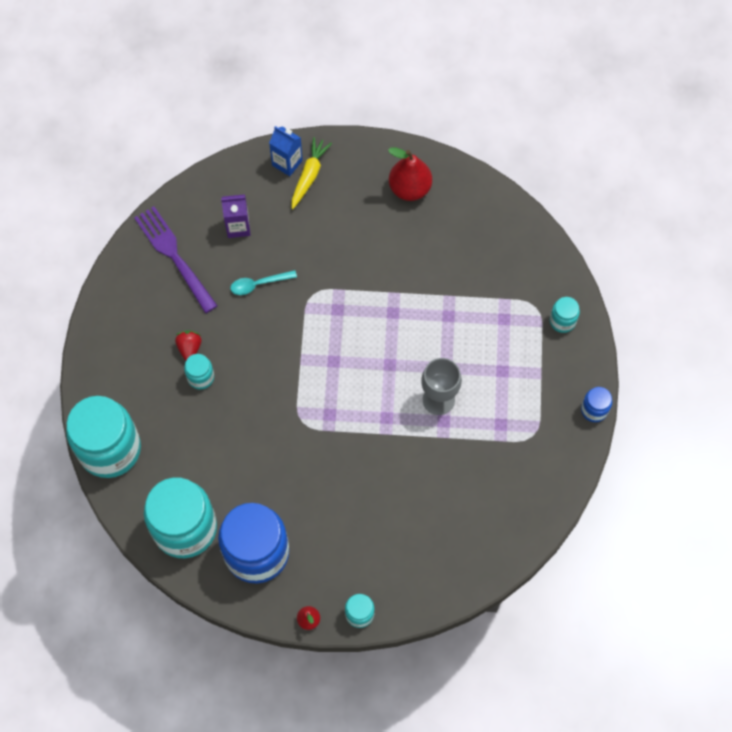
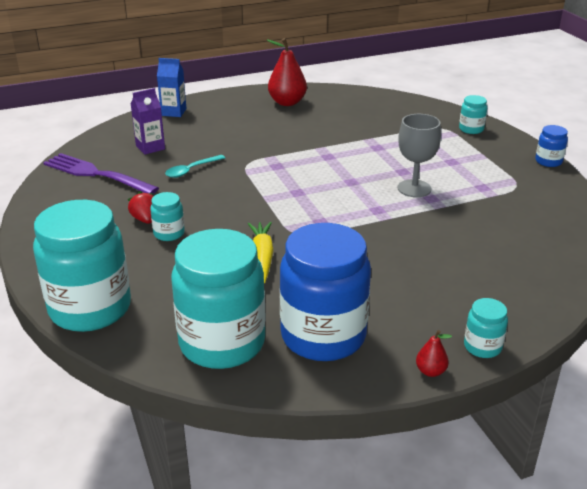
camera: 25 degrees left, 35 degrees down
(309, 175) = (197, 113): yellow carrot -> yellow carrot (262, 257)

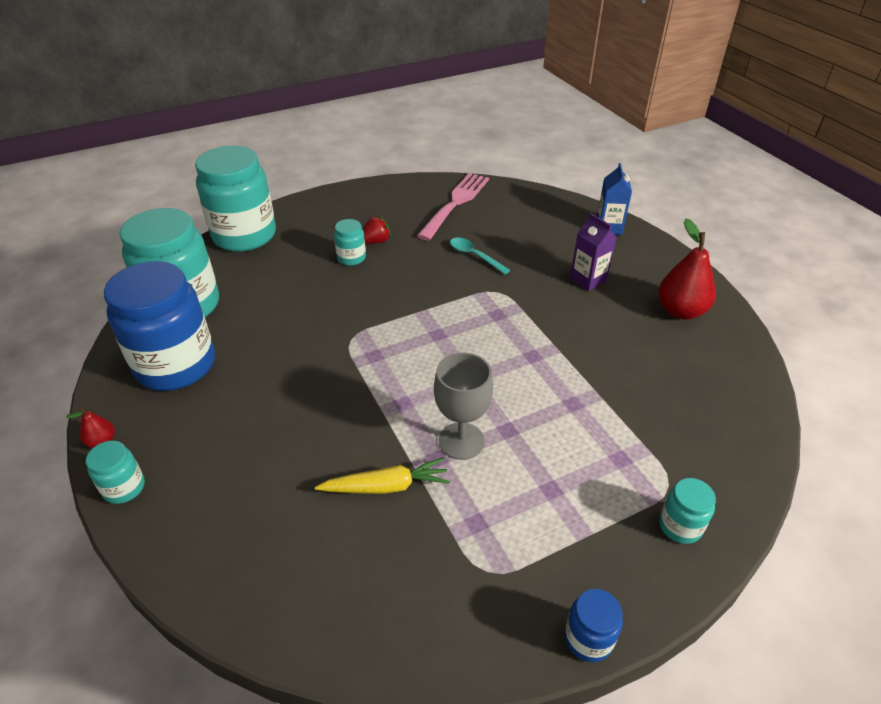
camera: 85 degrees right, 10 degrees up
(97, 174) = (455, 204): purple fork -> pink fork
(150, 147) = (517, 224): purple carton -> purple carton (588, 280)
(262, 257) = (308, 318): yellow carrot -> yellow carrot (386, 486)

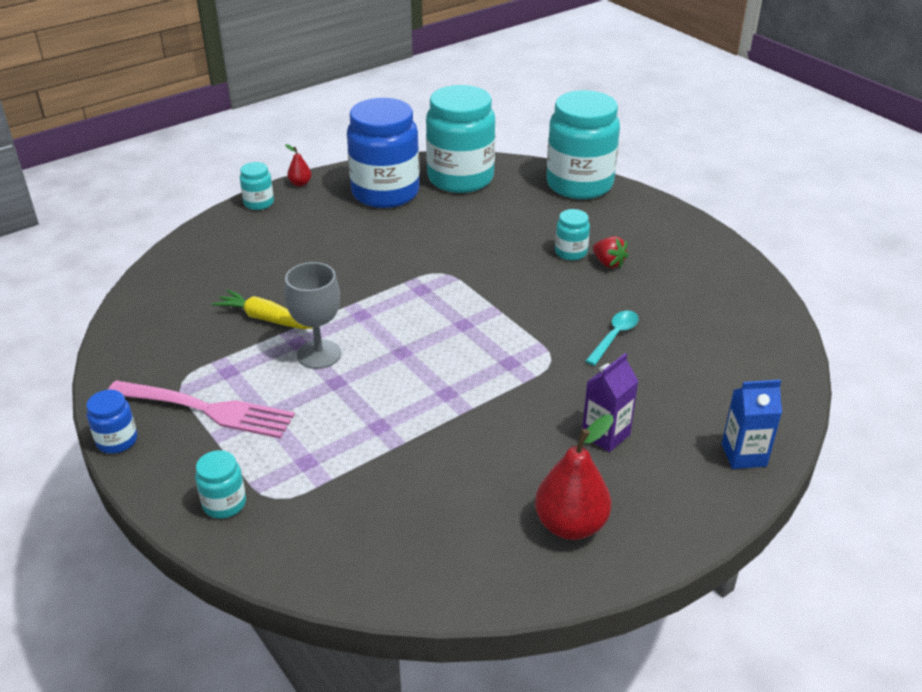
camera: 80 degrees right, 5 degrees down
(386, 486) = (265, 319): yellow carrot -> yellow carrot turned 135 degrees clockwise
(455, 204) = (721, 311): pink fork -> pink fork (205, 409)

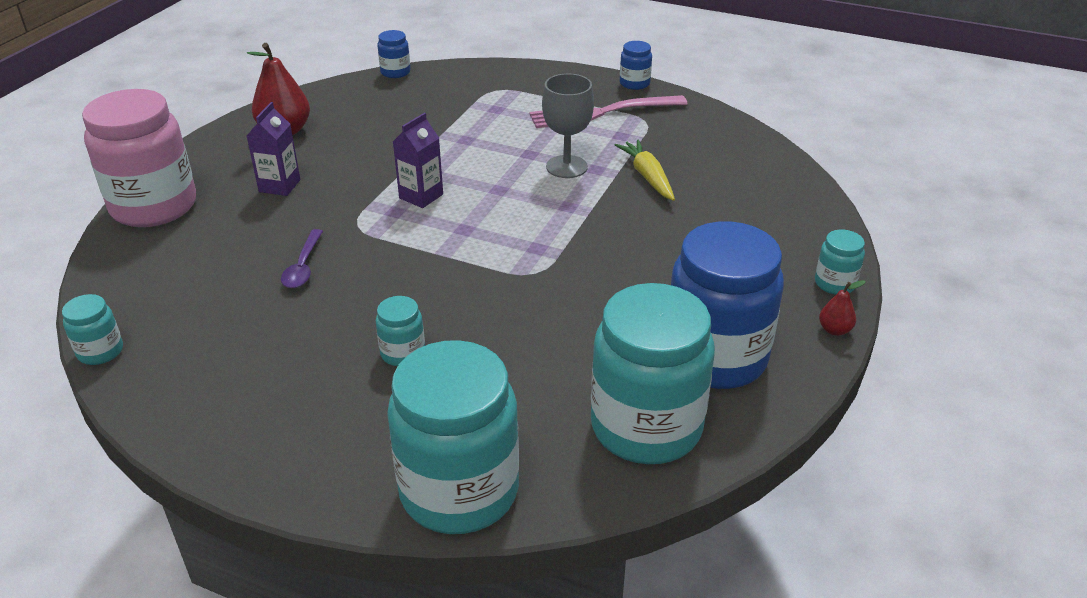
camera: 150 degrees right, 0 degrees up
(224, 504) = (523, 80): turquoise jar -> turquoise jar (100, 351)
(265, 319) = (647, 177): yellow carrot -> yellow carrot turned 105 degrees counterclockwise
(365, 597) = (395, 72): none -> blue jar
(475, 370) = (421, 196): none -> purple carton
(608, 263) = (347, 354): red strawberry -> none
(614, 336) = (303, 267): turquoise spoon -> purple spoon
(743, 455) = (154, 206): blue carton -> pink jar

